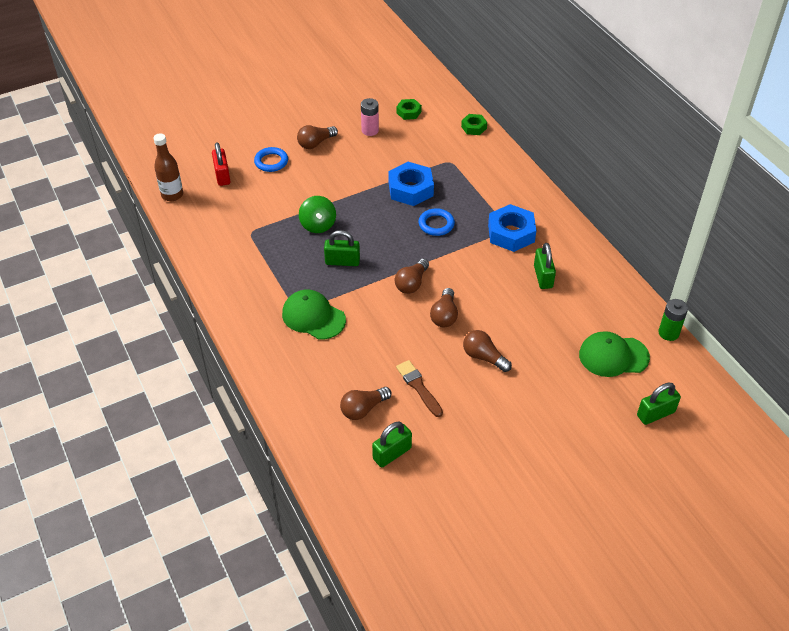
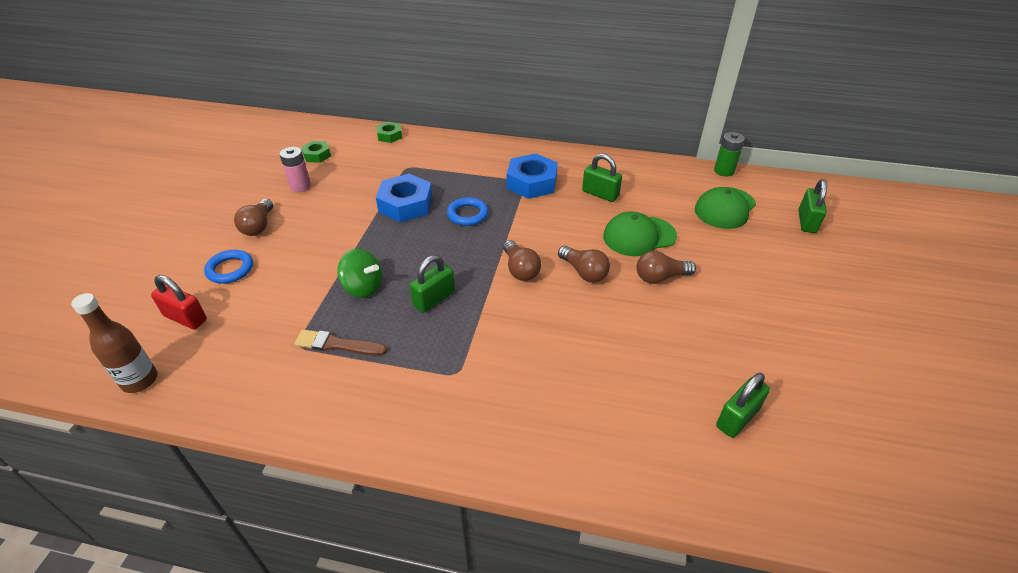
camera: 50 degrees left, 5 degrees down
(313, 317) = (482, 367): green cap -> green cap (639, 236)
(363, 409) = (654, 404): brown light bulb -> none
(392, 453) = (737, 418): green padlock -> green padlock turned 45 degrees clockwise
(418, 387) = (659, 342): brown brush -> brown brush (337, 344)

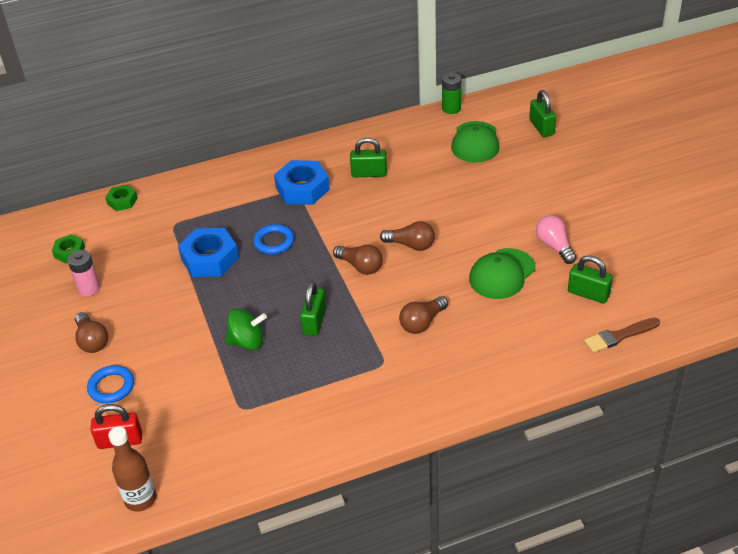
camera: 30 degrees left, 0 degrees up
(337, 344) = (273, 392): brown brush -> brown brush (619, 336)
(639, 236) = (429, 196): green cap -> green cap (502, 274)
(660, 277) = (469, 222): brown light bulb -> brown light bulb (422, 323)
(735, 344) = (554, 246): none -> pink light bulb
(737, 418) = (588, 294): green padlock -> green padlock turned 75 degrees counterclockwise

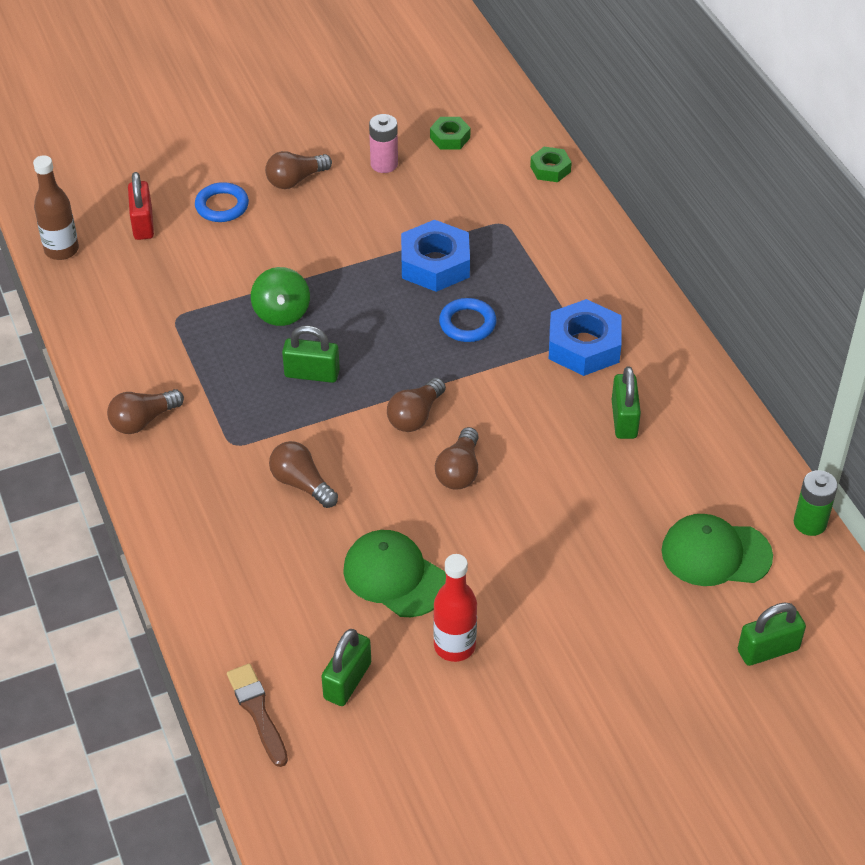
camera: 85 degrees right, 5 degrees up
(356, 420) = (143, 421): none -> brown light bulb
(554, 246) = (454, 646): pink light bulb -> red bottle

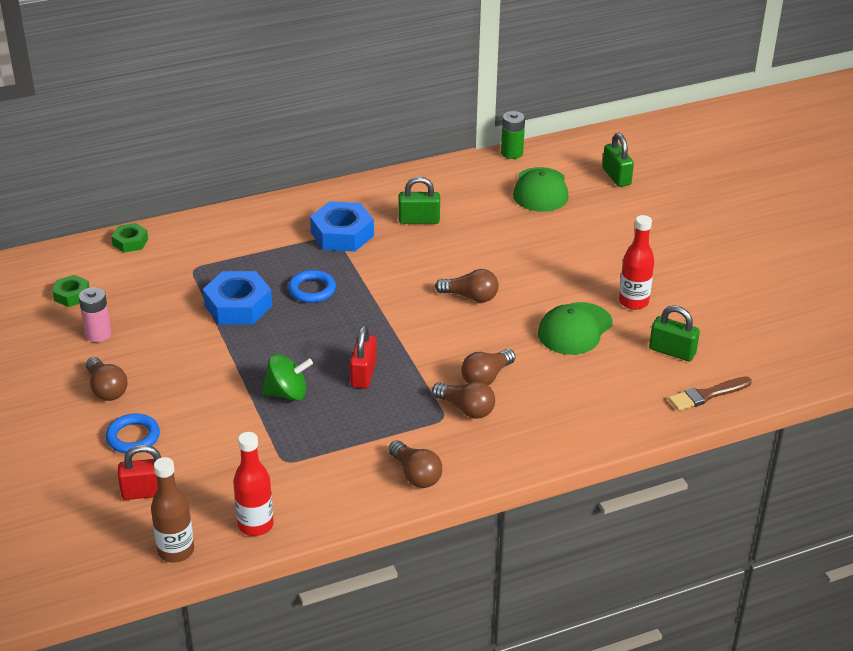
camera: 90 degrees left, 10 degrees down
(87, 301) = (255, 525): none -> red bottle
(312, 374) = (363, 374): green padlock -> red padlock
(415, 416) = (413, 318): brown light bulb -> brown light bulb (466, 409)

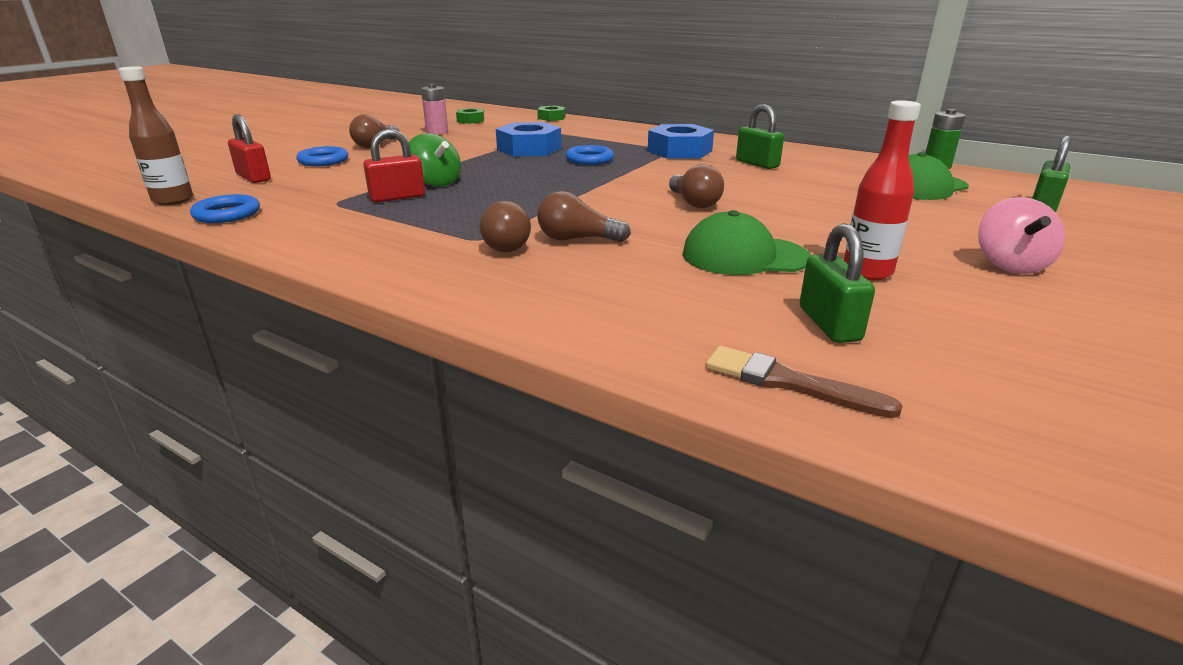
camera: 55 degrees right, 10 degrees down
(255, 525) = (227, 214): red bottle -> blue ring
(363, 374) = (502, 197): red padlock -> red padlock (397, 197)
(415, 474) = (363, 251): brown light bulb -> none
(669, 252) = (1010, 265): none -> pink spinning top

